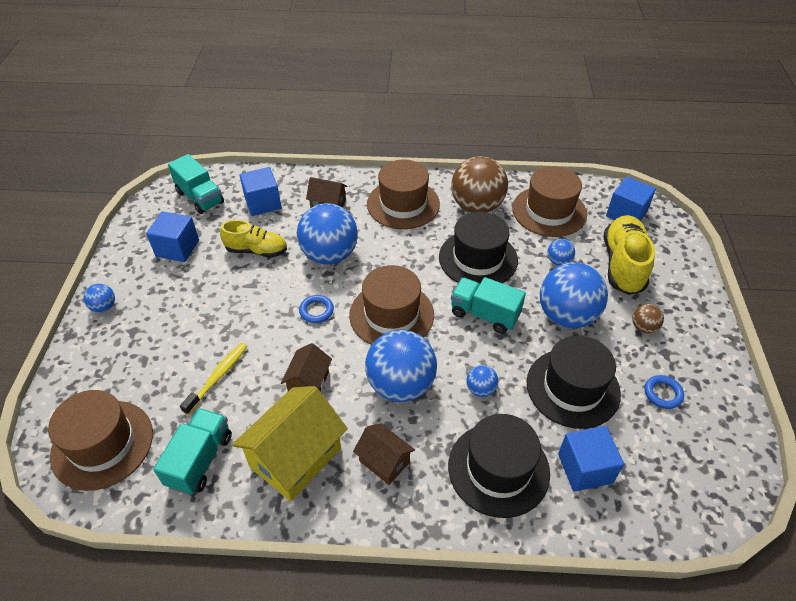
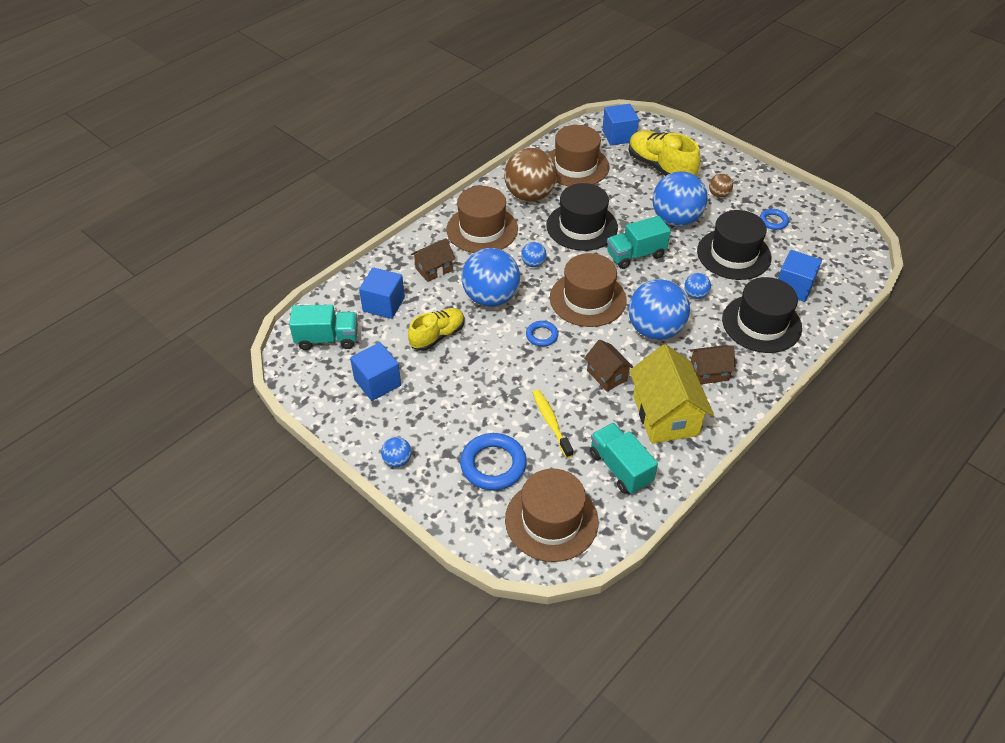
camera: 50 degrees left, 0 degrees up
(140, 367) = (493, 465): none -> blue ring
(558, 261) = (626, 192): blue ball -> blue ball (533, 263)

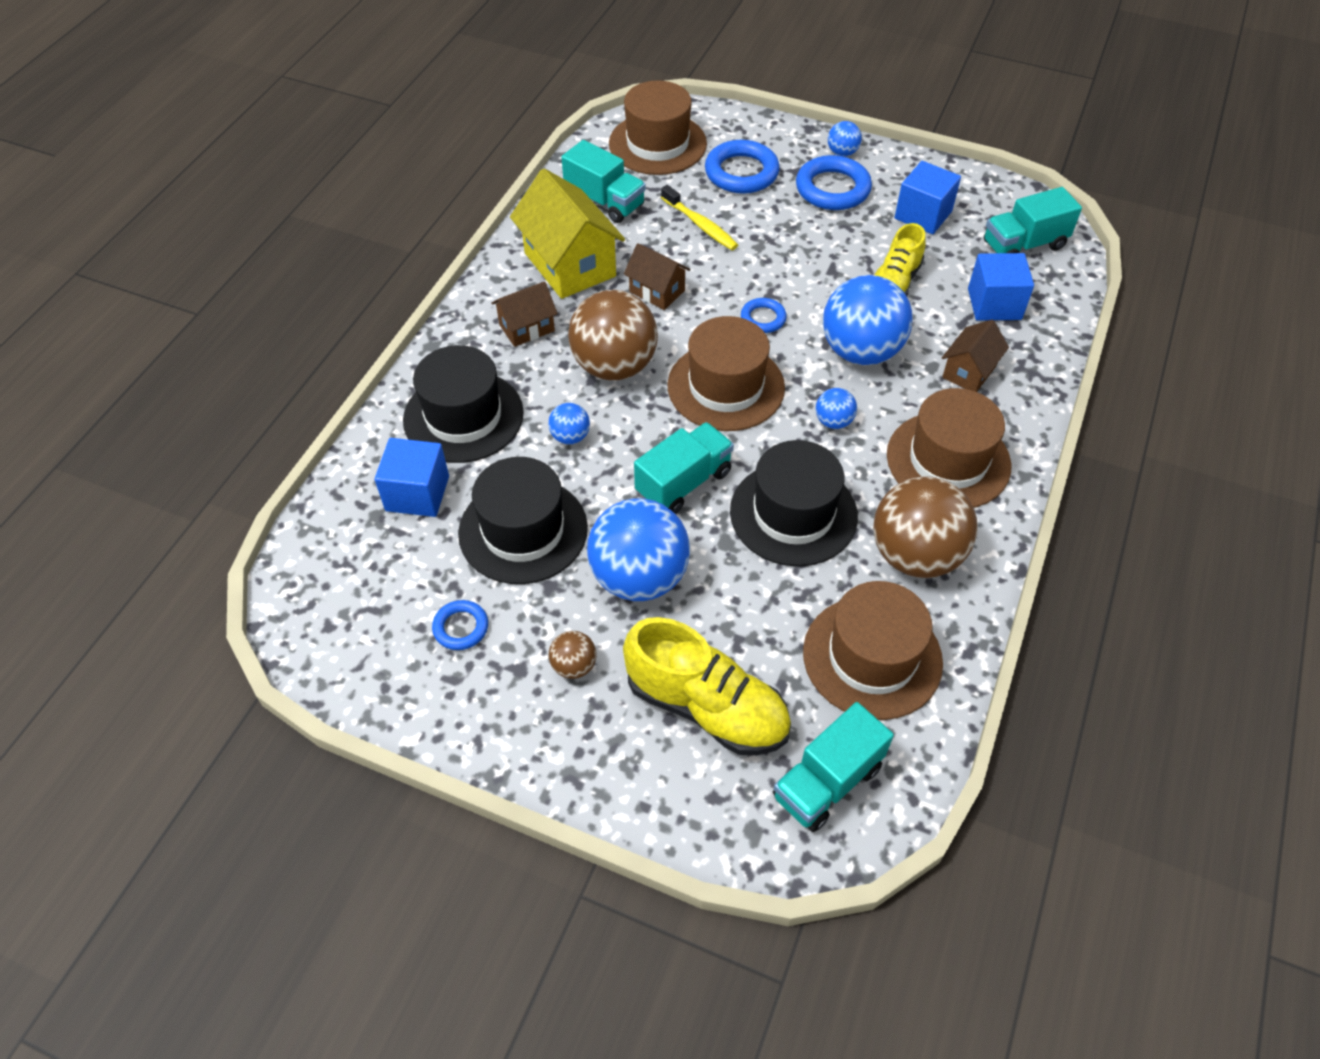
camera: 160 degrees right, 5 degrees up
(429, 426) = (832, 189): none -> blue ring
(618, 136) = (827, 782): blue cube -> turquoise truck
(655, 330) = (614, 366): blue ball -> brown ball

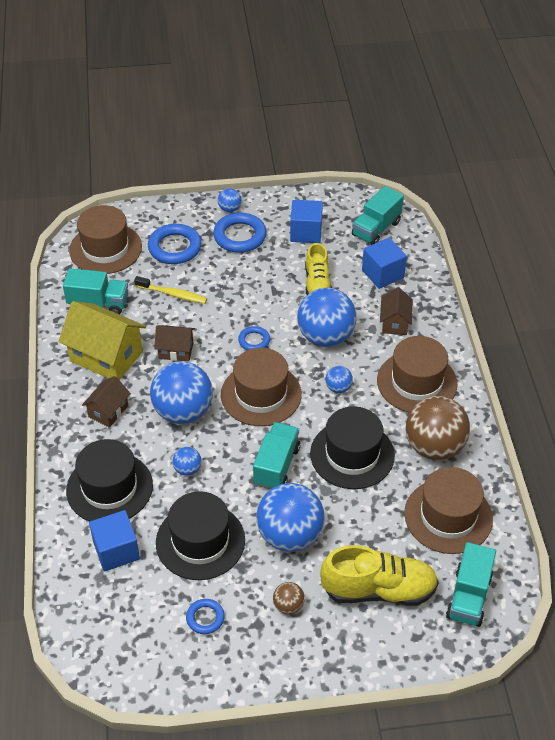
camera: 30 degrees left, 5 degrees down
(614, 366) = (183, 412): brown ball -> blue ball

